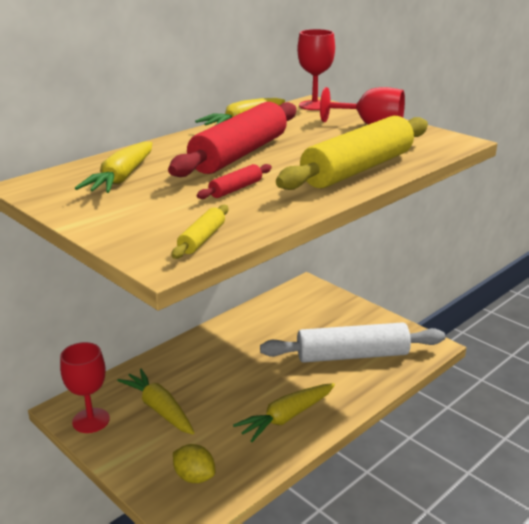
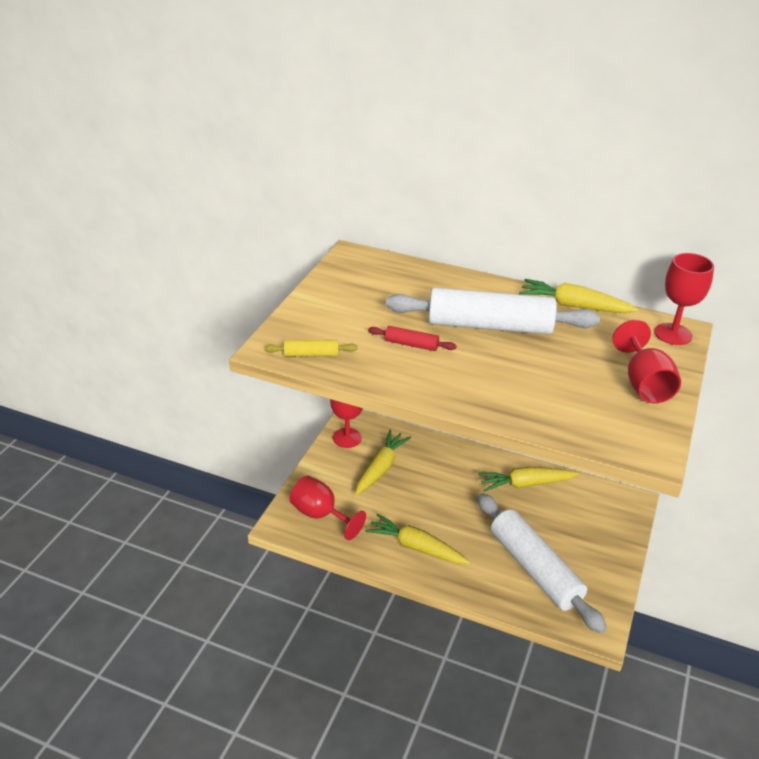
camera: 65 degrees right, 10 degrees up
(122, 178) = (393, 287): yellow carrot -> yellow carrot (525, 484)
(194, 477) = (320, 515): yellow lemon -> red goblet
(239, 154) = (489, 326): red rolling pin -> white rolling pin
(358, 169) = (507, 399): yellow rolling pin -> none

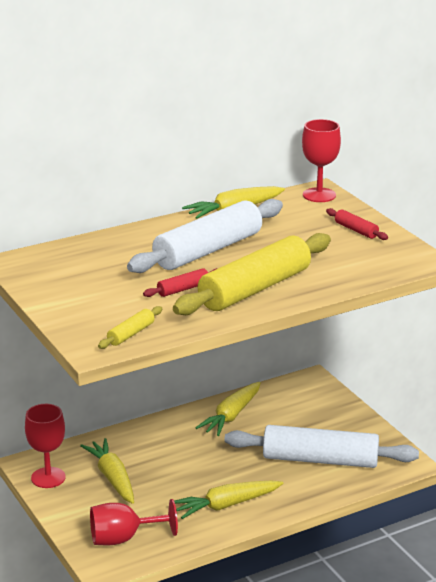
camera: 50 degrees left, 10 degrees down
(460, 379) = (254, 289): none -> yellow rolling pin
(644, 384) = (356, 230): red goblet -> red rolling pin

